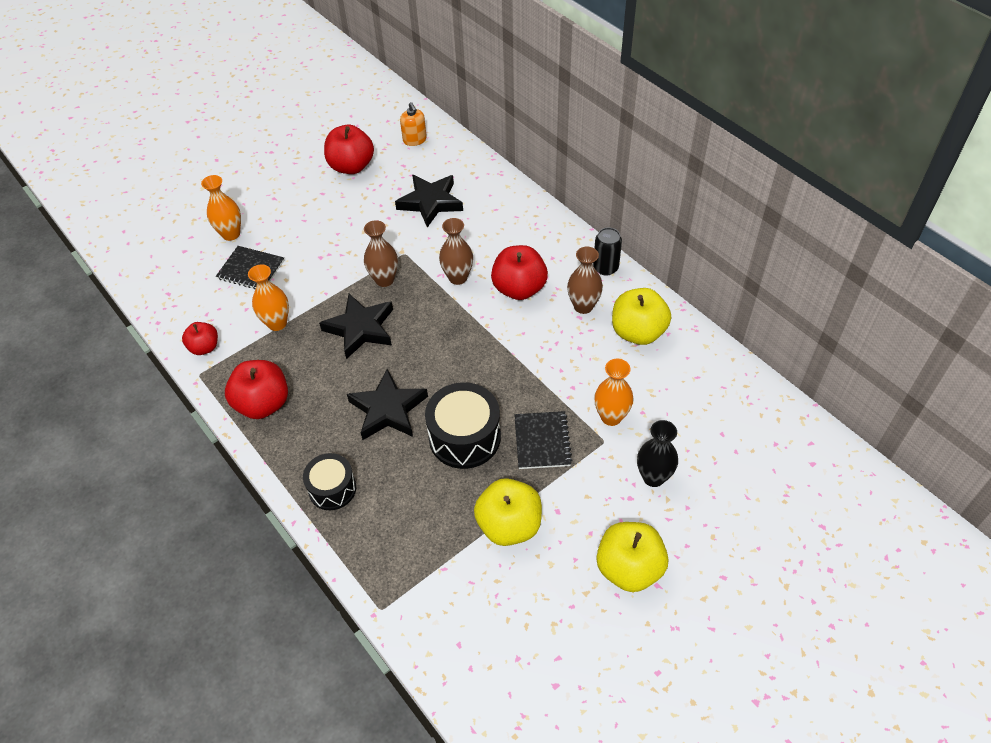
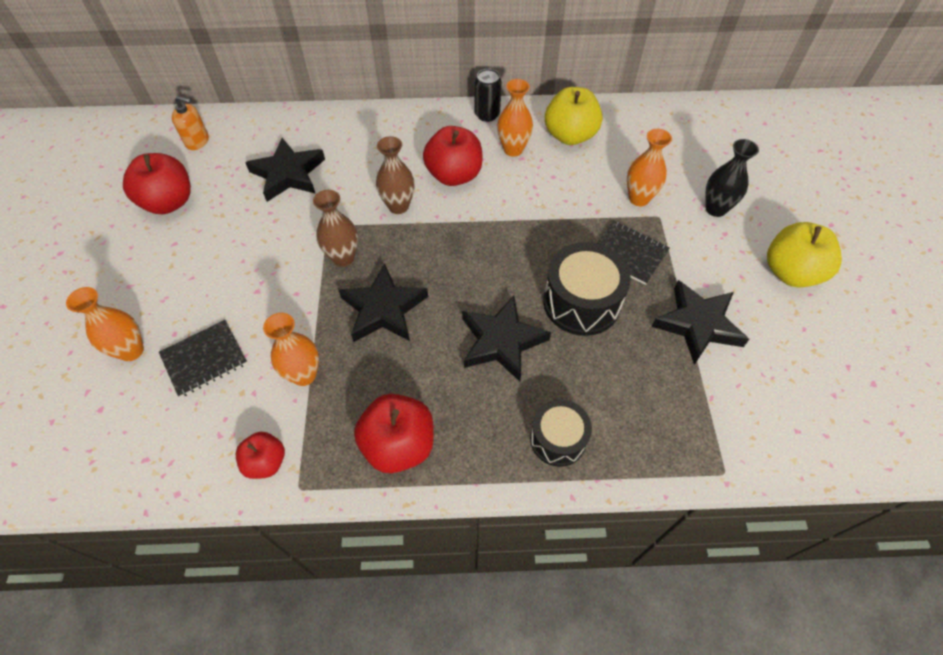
camera: 55 degrees left, 5 degrees up
(509, 525) = (698, 324): yellow apple -> black star
(583, 306) = (513, 149): brown vase -> orange vase

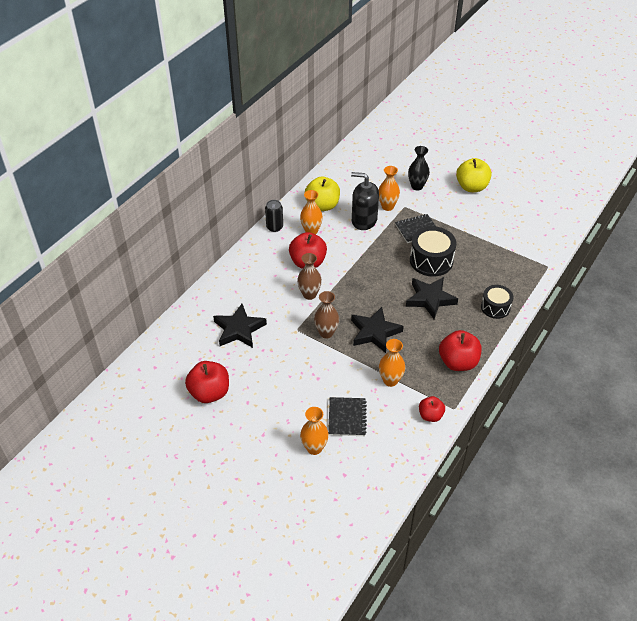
camera: 55 degrees left, 10 degrees down
(197, 141) = (166, 360): orange soap dispenser -> none
(585, 189) = (364, 220): none -> black soap dispenser
(698, 324) = (474, 231): black star -> none

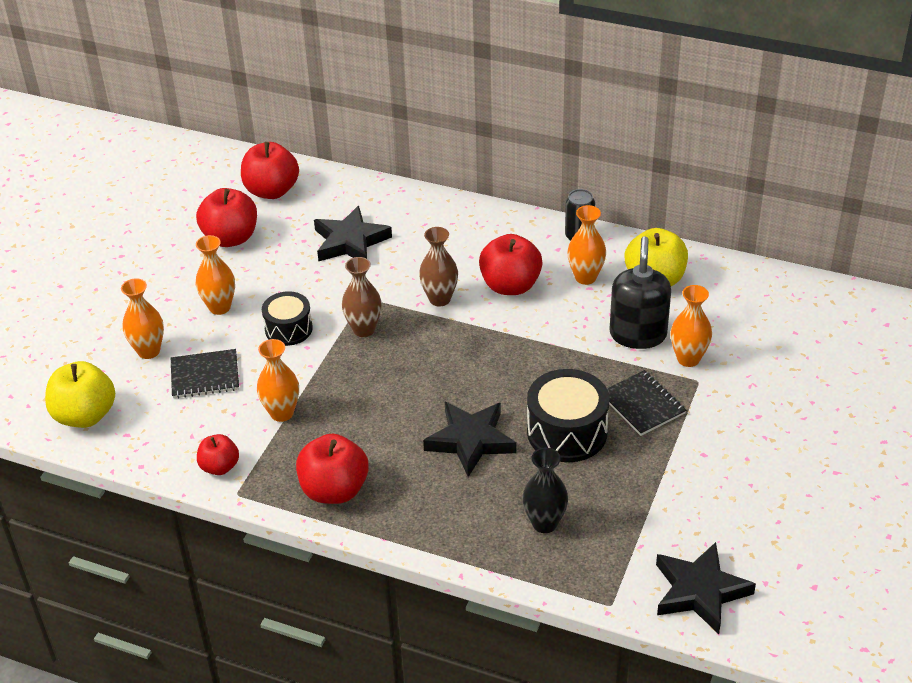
camera: 80 degrees right, 5 degrees down
(166, 365) = (272, 191): none -> red apple
(281, 404) = (220, 307): none -> orange vase
(375, 332) = (378, 382): black star -> black star (700, 591)
(417, 186) = (765, 391): black vase -> black vase (544, 523)
(471, 187) = (802, 470): yellow apple -> yellow apple (85, 415)
(495, 307) = (475, 530): black drum -> black drum (288, 329)

